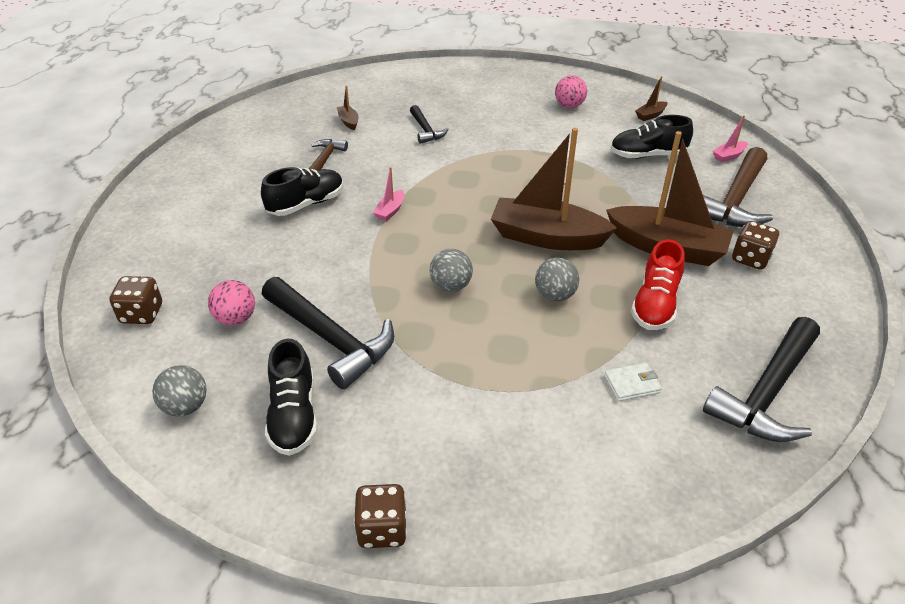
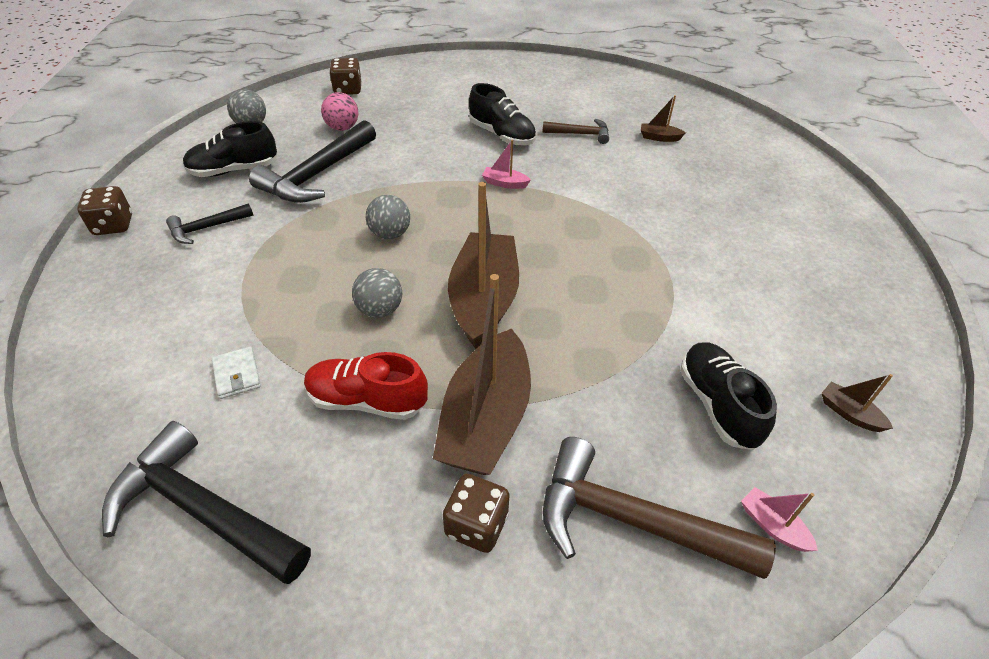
camera: 80 degrees right, 5 degrees up
(348, 121) = (659, 137): brown boat -> brown boat turned 135 degrees counterclockwise
(426, 130) = (670, 190): black hammer -> black hammer (206, 228)
(569, 106) = (813, 312): pink ball -> none

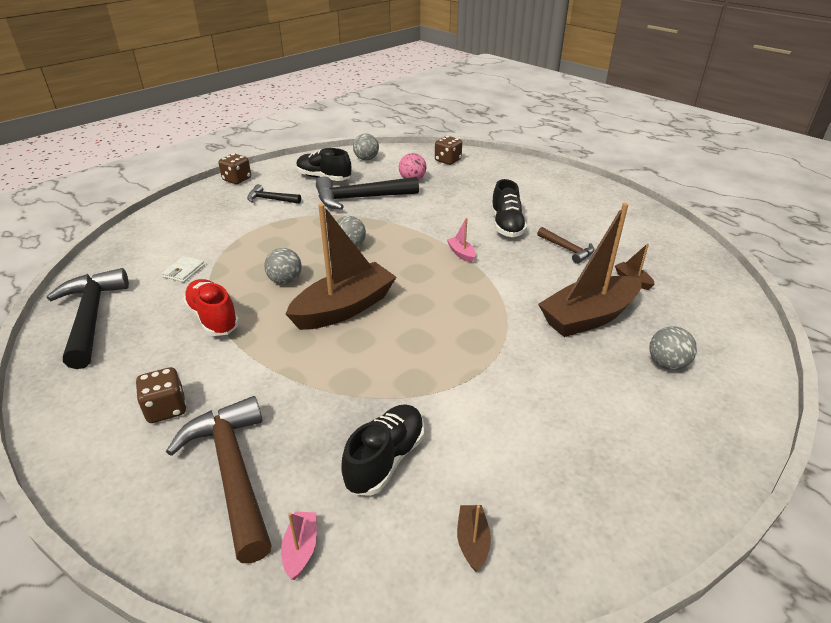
camera: 45 degrees right, 10 degrees down
(486, 419) = (248, 366): brown boat -> brown boat (588, 317)
(765, 194) = (667, 364): none -> grey ball

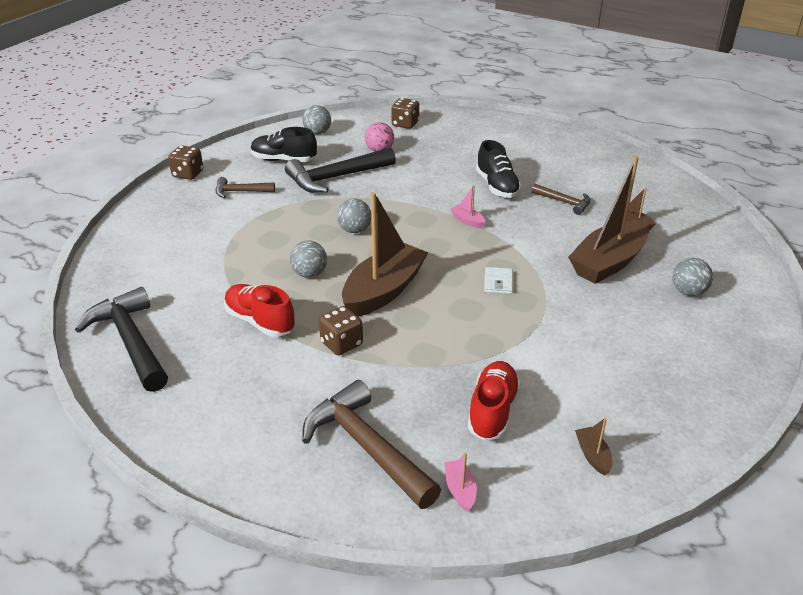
camera: 15 degrees left, 0 degrees up
(166, 409) = (270, 409): brown dice -> brown dice (341, 344)
(184, 271) = (197, 280): white wallet -> white wallet (498, 282)
(270, 199) = (240, 192): black hammer -> brown hammer
(385, 459) = (492, 411): black shoe -> red shoe

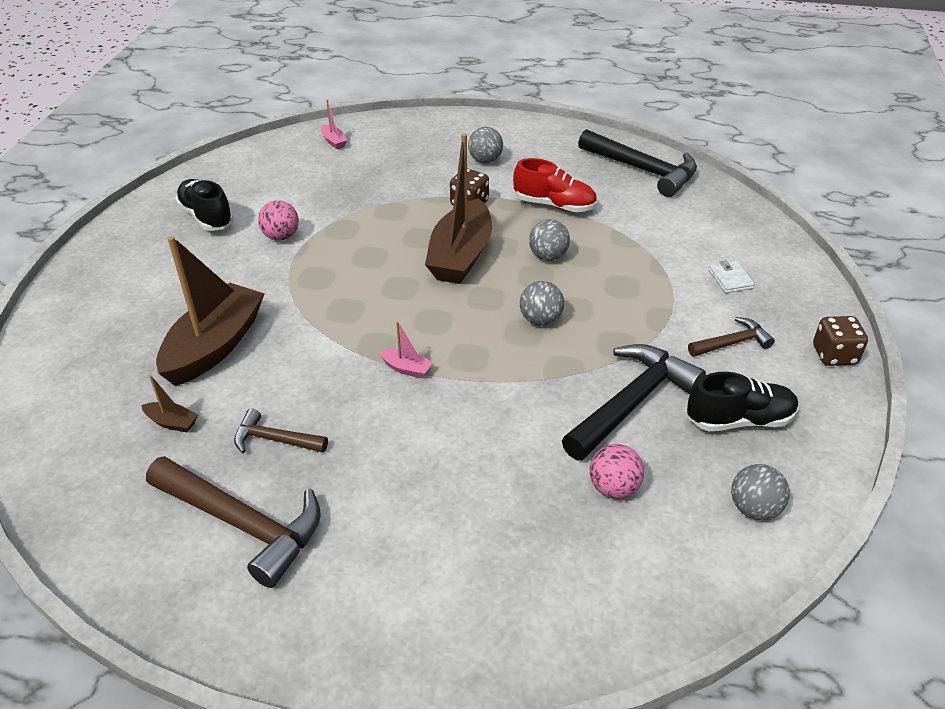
camera: 160 degrees right, 5 degrees up
(366, 447) = (408, 149): brown hammer -> brown hammer (243, 524)
(405, 124) = (619, 589): brown dice -> none
(492, 411) = (322, 185): red shoe -> none
(497, 186) = (384, 449): black shoe -> black shoe (206, 217)
(498, 282) = (344, 291): white wallet -> white wallet (730, 279)
(549, 350) = (281, 236): none -> pink ball
(592, 455) = (242, 174): brown boat -> none
(688, 292) = (124, 328): grey ball -> grey ball (485, 160)

